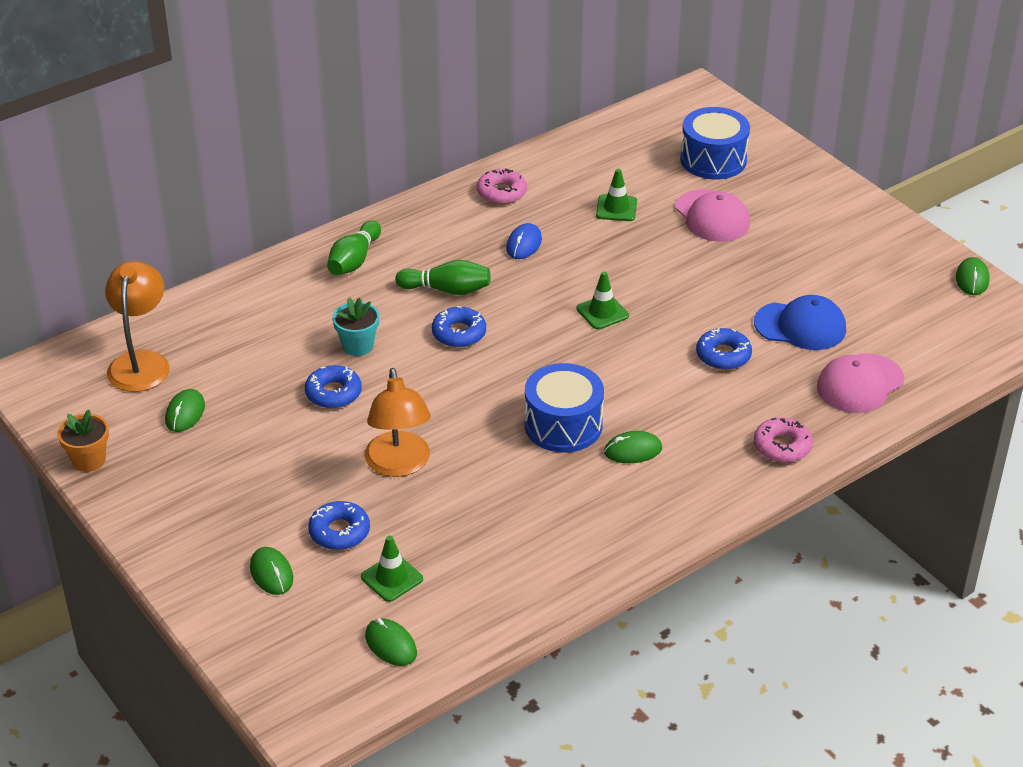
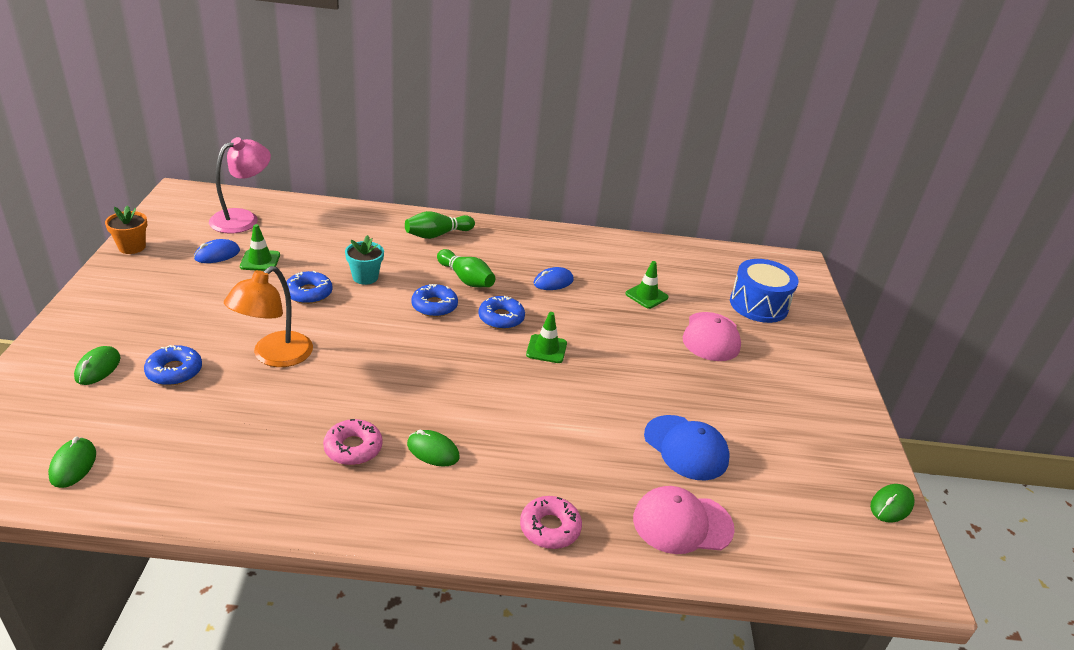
camera: 35 degrees right, 5 degrees down
(141, 362) = (243, 218): orange lamp -> pink lamp
(185, 413) = (217, 254): green mouse -> blue mouse
(392, 578) = (150, 422): green traffic cone -> green traffic cone (260, 261)
(501, 192) = (581, 248): pink donut -> pink donut (353, 448)
(563, 425) = (412, 401): blue drum -> none
(723, 355) = (595, 430): blue donut -> blue donut (501, 318)

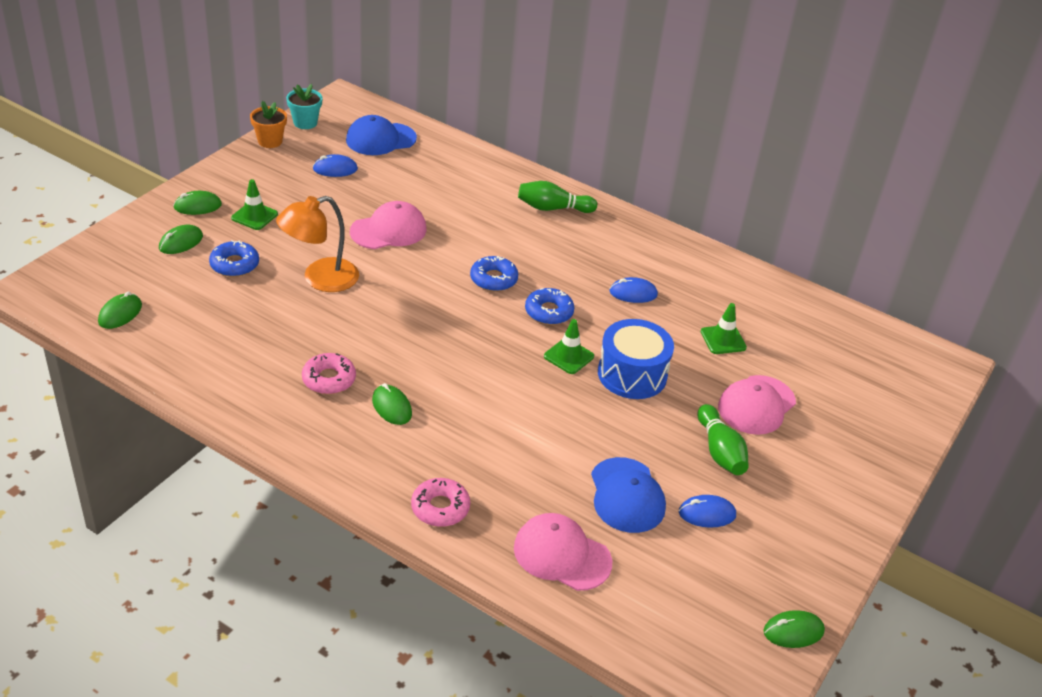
camera: 30 degrees right, 5 degrees up
(93, 327) = (197, 206): none -> green mouse
(243, 218) = (381, 139): pink lamp -> blue cap
(260, 261) = (367, 186): green traffic cone -> green traffic cone (254, 216)
(309, 293) = (388, 230): blue donut -> pink cap
(365, 277) = (450, 231): turquoise flower pot -> turquoise flower pot (305, 123)
(466, 279) = (545, 262): green bowling pin -> green bowling pin (720, 451)
(753, 437) = (707, 514): none -> blue mouse
(758, 305) = (847, 392): blue drum -> blue drum (632, 374)

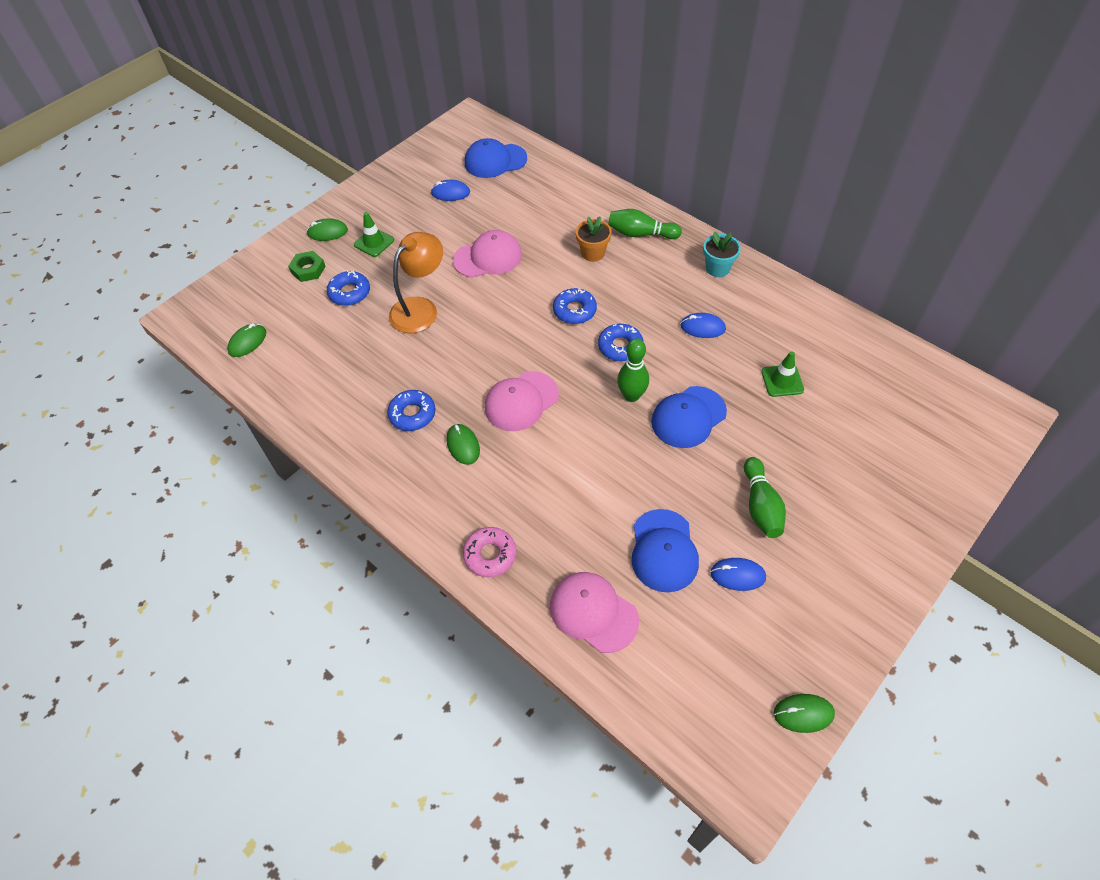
camera: 15 degrees right, 15 degrees up
(181, 242) = (308, 269): green mouse -> green nut
(270, 141) = (398, 164): orange flower pot -> orange flower pot (593, 253)
(305, 123) = (432, 144): turquoise flower pot -> turquoise flower pot (717, 268)
(320, 279) = (420, 308): orange lamp -> orange lamp turned 150 degrees clockwise
(329, 379) = (412, 414): pink donut -> blue donut
(568, 356) = (631, 396): green traffic cone -> green bowling pin
(632, 374) = (688, 417): blue drum -> blue cap
(756, 405) = (804, 455): pink cap -> pink cap (521, 401)

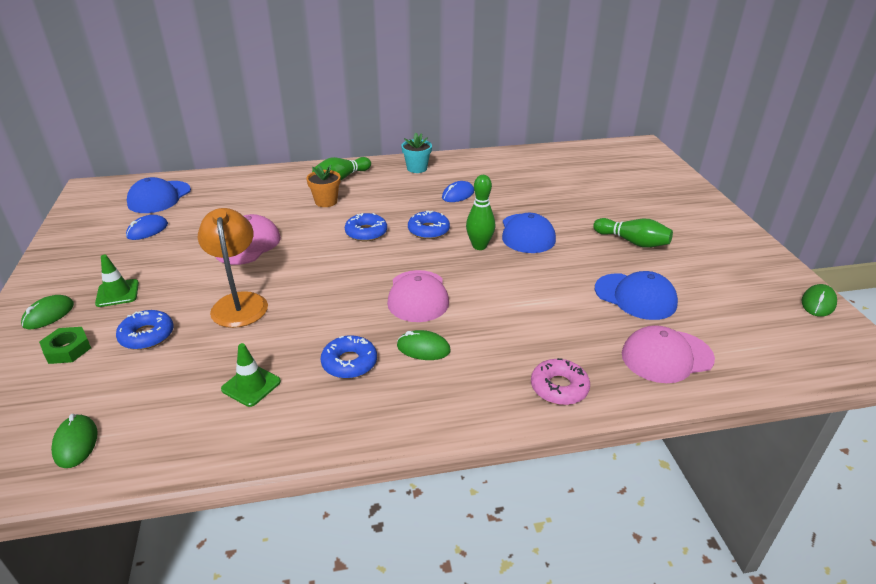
camera: 55 degrees left, 20 degrees down
(737, 575) = (683, 276): blue mouse -> none
(782, 381) = (539, 190): green traffic cone -> green traffic cone (251, 385)

